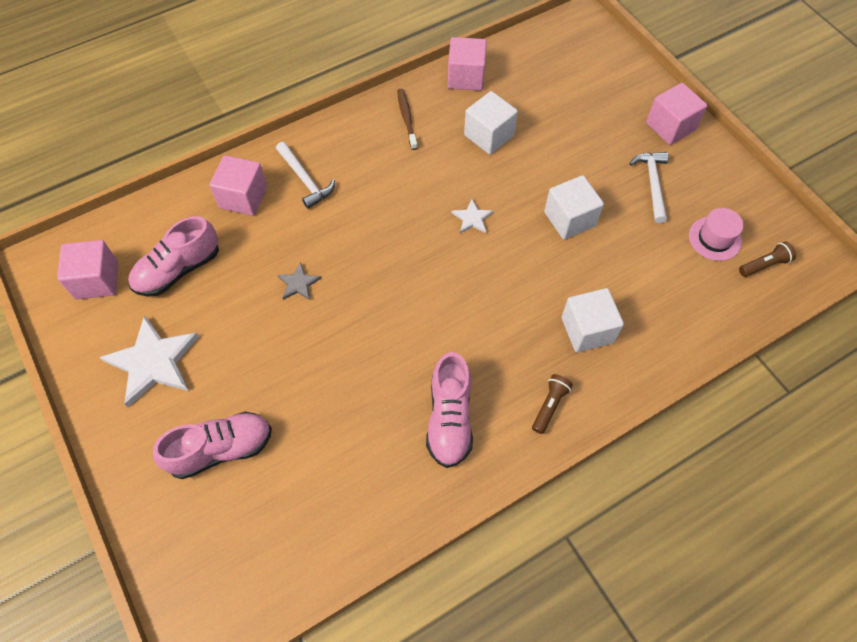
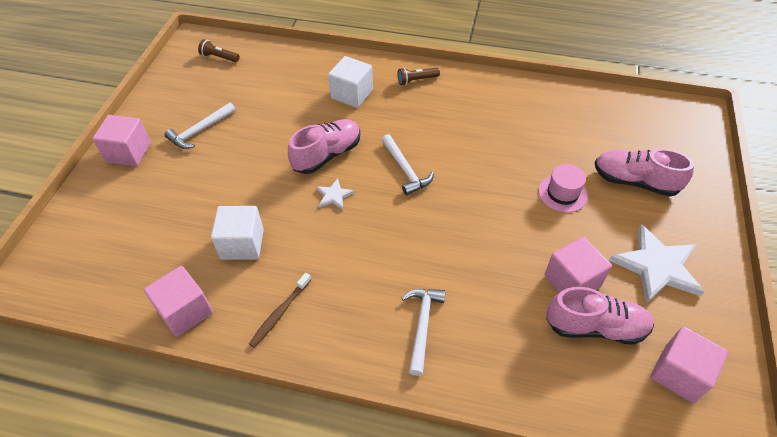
camera: 135 degrees left, 10 degrees down
(243, 197) = (490, 352): pink cube -> pink cube (572, 281)
(298, 283) = (502, 243): grey star -> none
(443, 287) = (405, 170): none -> white hammer
(449, 419) = (477, 109): pink shoe -> pink shoe (327, 155)
(569, 219) = (277, 149): white cube -> none
(715, 238) = (220, 83): pink hat -> pink hat (562, 193)

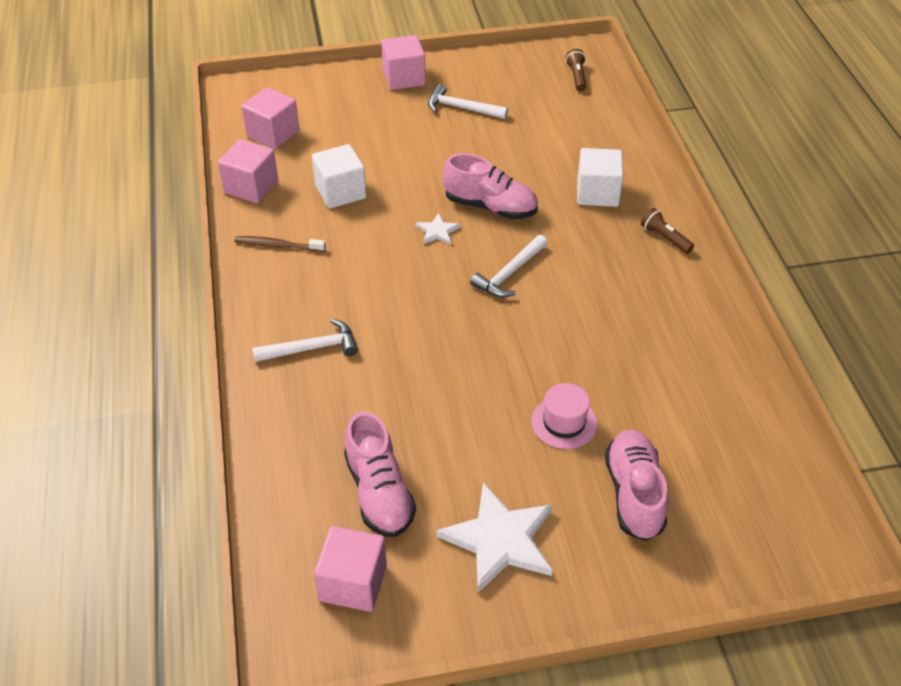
camera: 65 degrees right, 5 degrees down
(572, 281) = (432, 459): pink cube -> pink cube (273, 134)

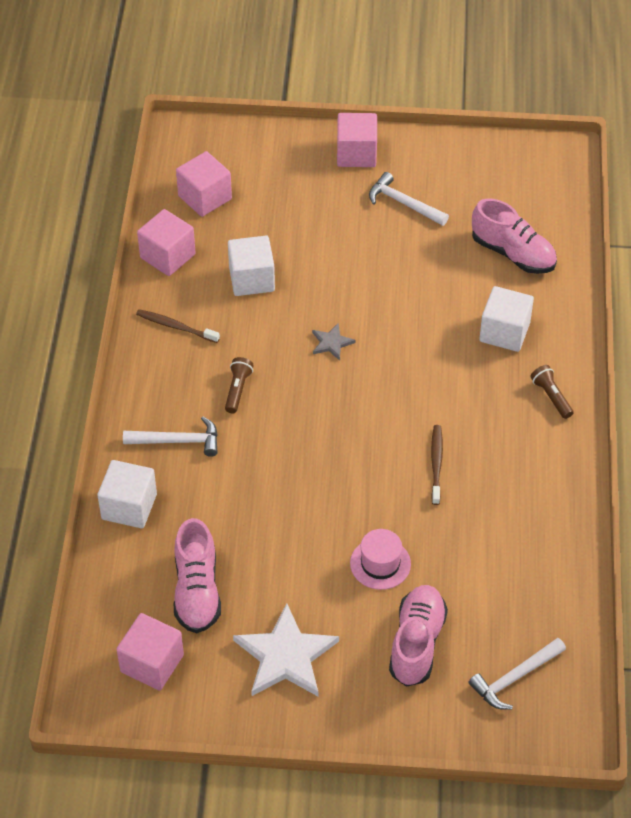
camera: 15 degrees right, 5 degrees up
(278, 422) = (129, 507): none -> white cube
(437, 231) = (331, 343): white star -> grey star
(490, 207) = (392, 326): pink shoe -> pink shoe (513, 253)
(509, 274) = (384, 403): white hammer -> white hammer (514, 678)
(577, 77) = (538, 187): brown flashlight -> brown flashlight (237, 390)
(582, 317) = (436, 464): none -> brown toothbrush

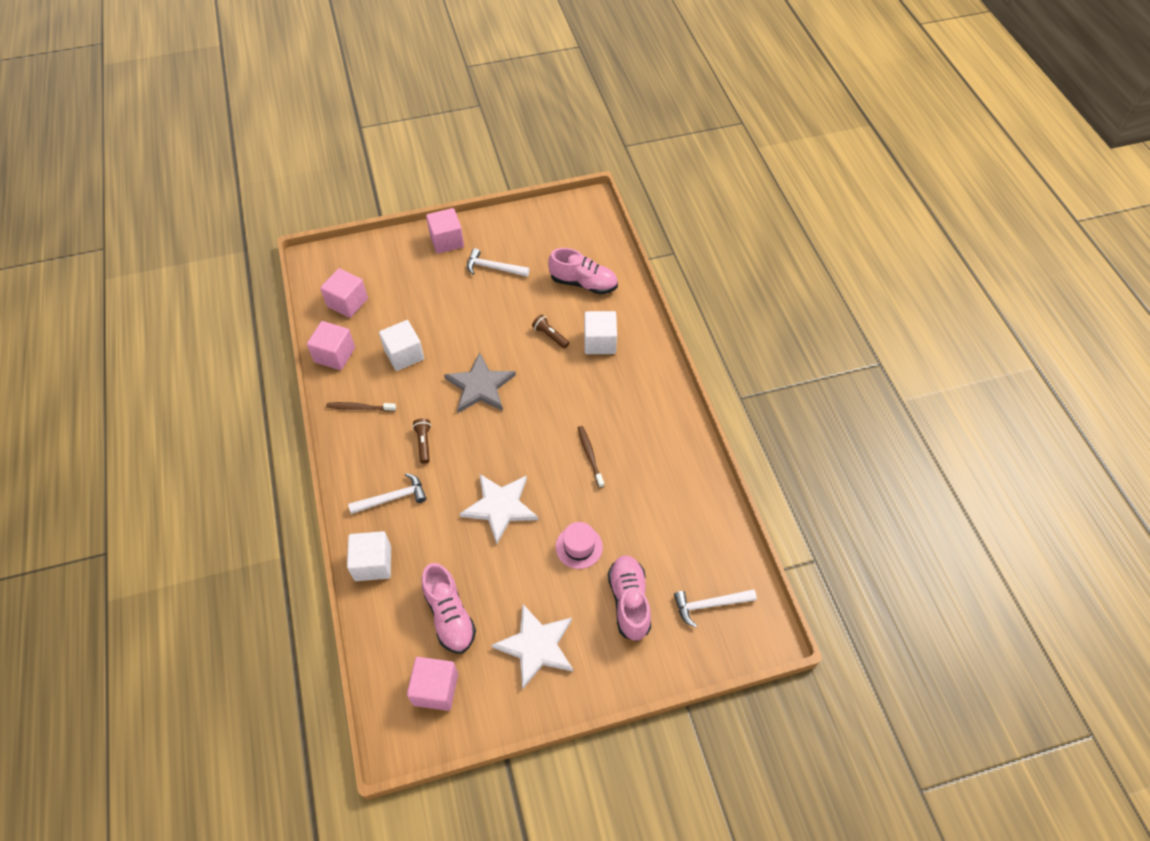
camera: 20 degrees left, 5 degrees up
(302, 490) = (500, 507): none -> white star
(331, 343) = (480, 386): grey star -> grey star, size x2.09
(514, 678) = (709, 605): white hammer -> white hammer turned 45 degrees clockwise
(551, 397) = (650, 380): brown flashlight -> brown flashlight (550, 335)

